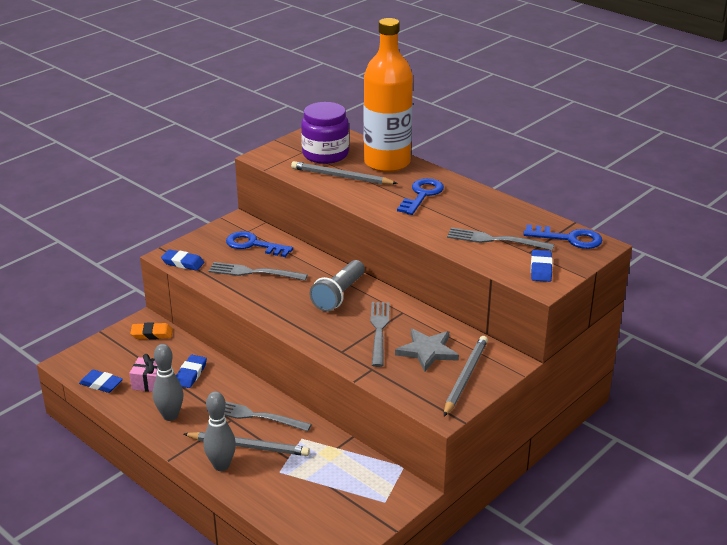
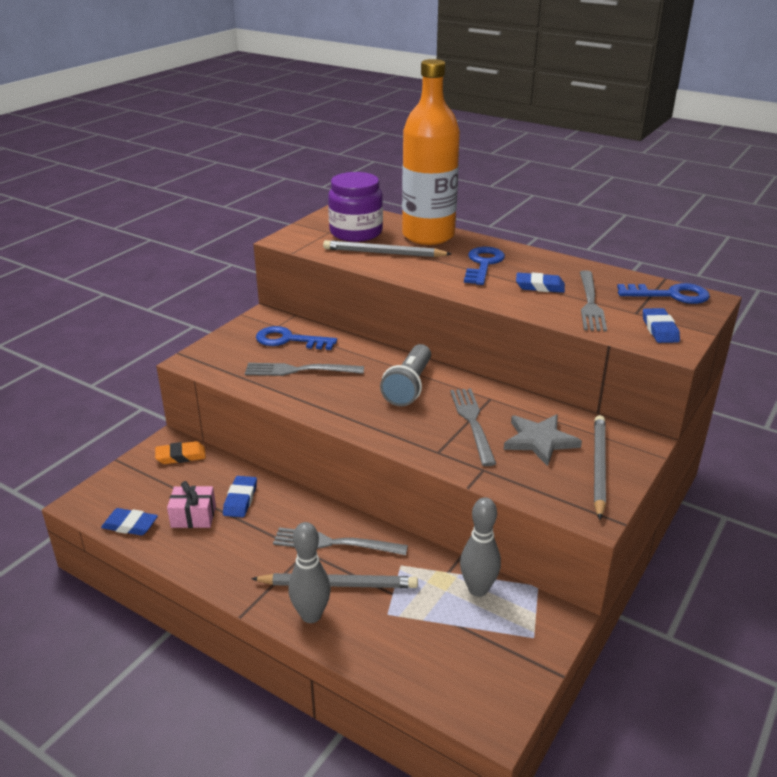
camera: 10 degrees left, 0 degrees up
(170, 416) = (228, 556): grey bowling pin -> grey bowling pin (478, 589)
(183, 263) = (211, 367): blue eraser -> blue eraser (540, 286)
(495, 240) = (590, 303): grey fork -> grey fork turned 90 degrees counterclockwise

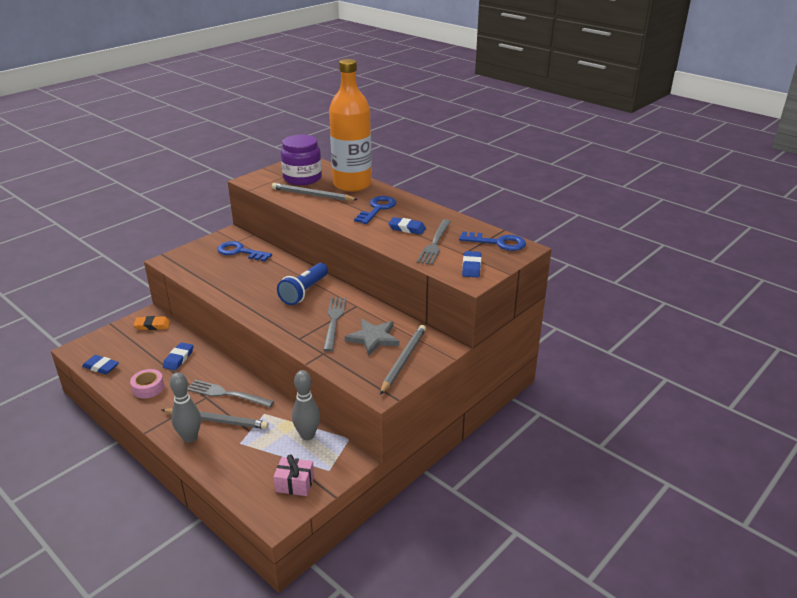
camera: 10 degrees right, 0 degrees up
(193, 517) = (143, 366): pink gift -> pink gift (295, 484)
(215, 548) = (148, 388): none -> pink tape
(299, 370) = (236, 273): grey fork -> none
(408, 386) = (304, 292): grey flashlight -> blue flashlight

